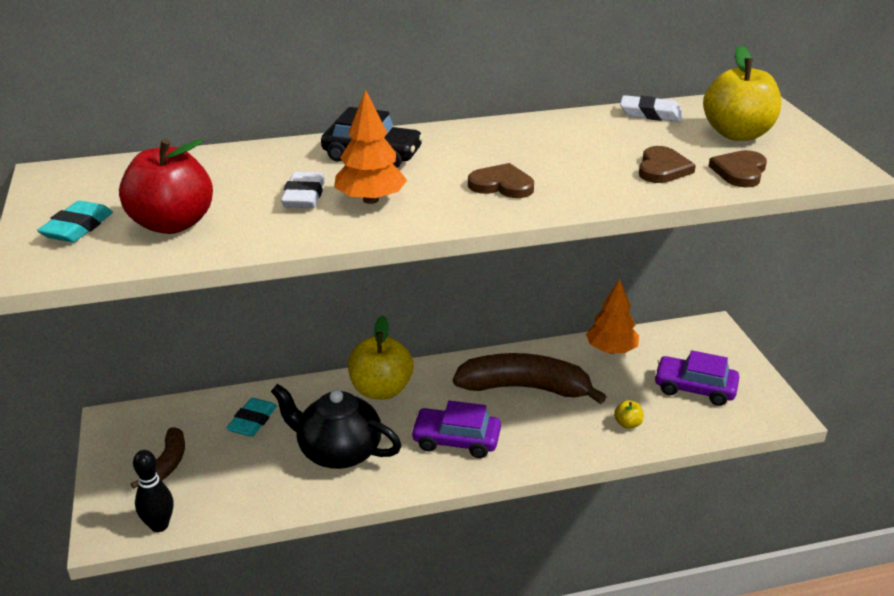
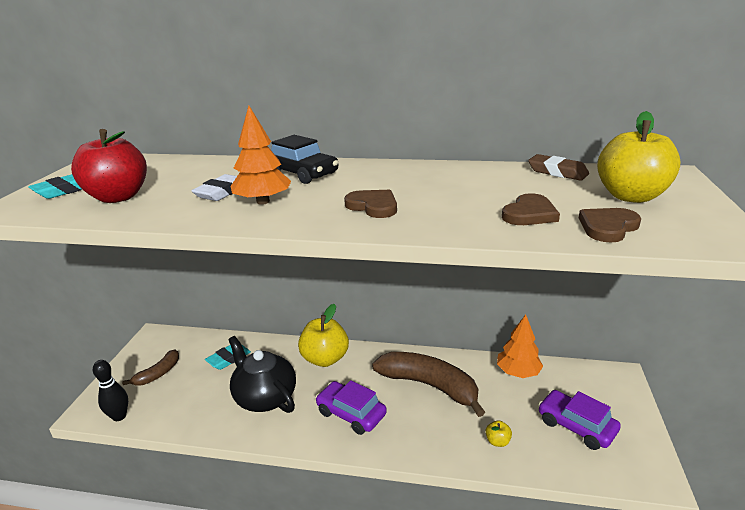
camera: 25 degrees right, 5 degrees down
(650, 114) = (557, 172): white eraser -> brown eraser

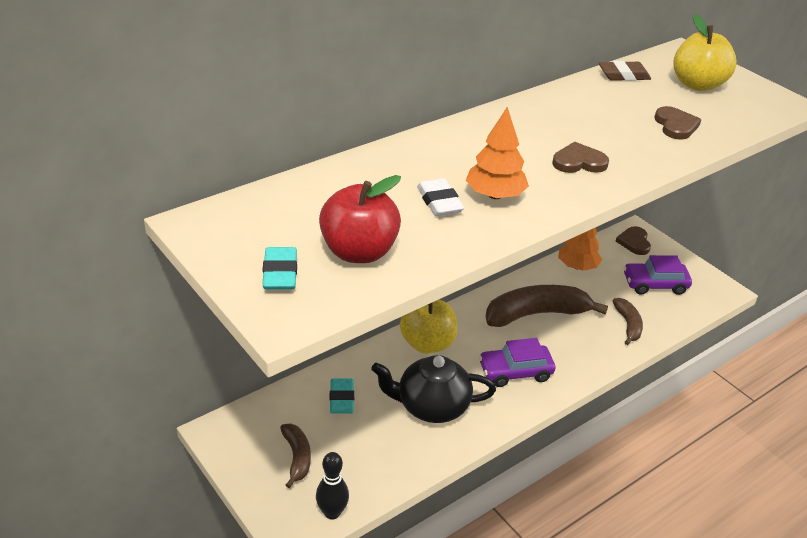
camera: 50 degrees left, 10 degrees up
(302, 173) = (454, 151): black car -> none
(497, 441) = (628, 325): yellow apple -> brown banana
(608, 227) = (727, 119): brown heart -> brown heart (634, 242)

